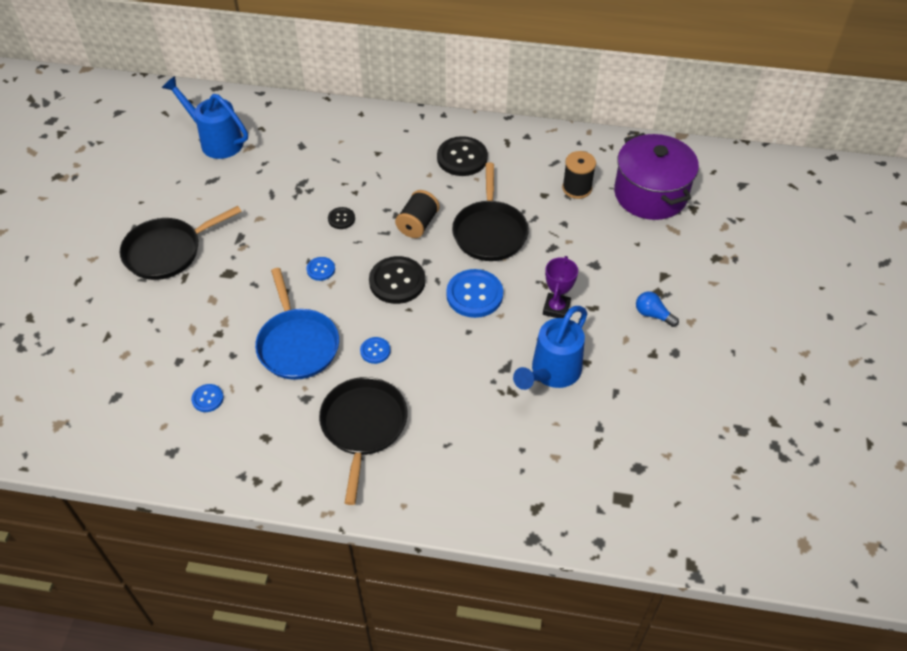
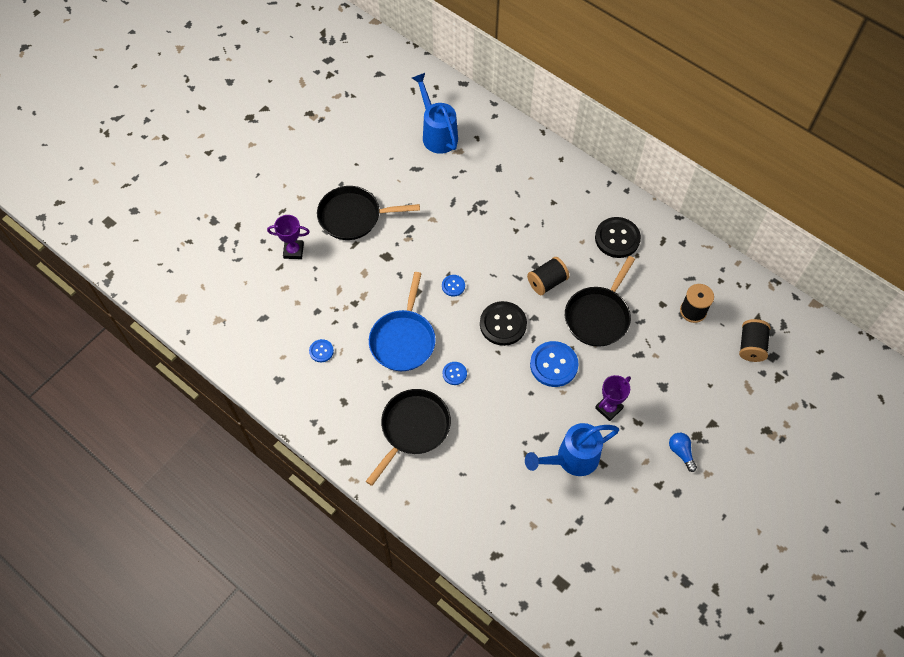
camera: 30 degrees right, 10 degrees up
(114, 313) = (293, 251): none -> purple trophy
(341, 219) = (492, 249): black button -> none
(650, 194) = (751, 346): purple pot -> black spool

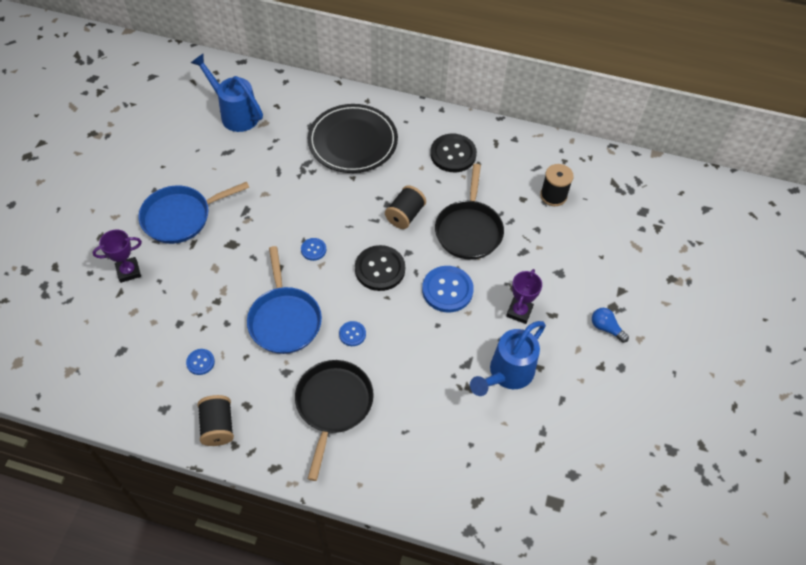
camera: 25 degrees left, 5 degrees down
(353, 216) = (180, 217): black pan -> blue pan
(530, 195) = (353, 141): none -> black plate
(751, 346) = (620, 209): black spool -> black spool (218, 426)

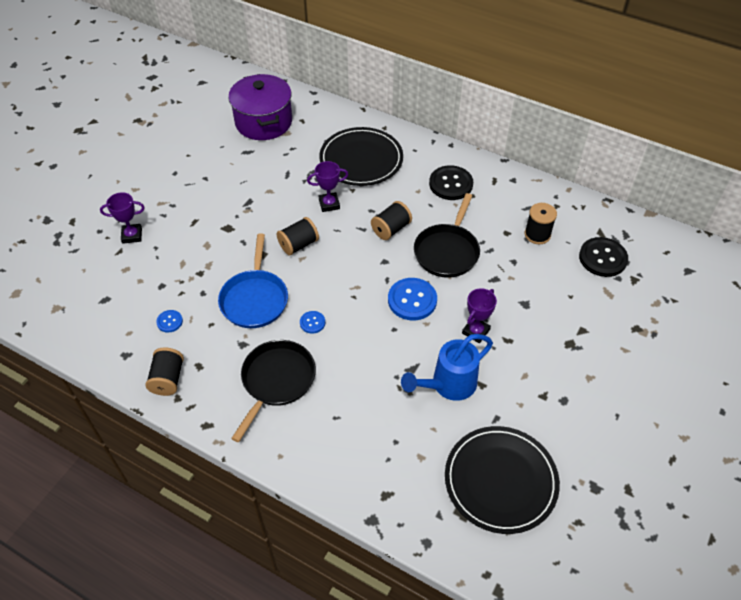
camera: 15 degrees right, 5 degrees down
(180, 217) = (190, 198): blue pan -> none
(235, 114) = (263, 122): blue watering can -> purple pot
(313, 250) = (298, 244): blue button -> black spool
(333, 198) = (329, 204): none -> purple trophy
(380, 269) = (354, 271): black button -> black button (602, 258)
(582, 463) = (500, 481): none -> black plate
(606, 328) = (558, 361): blue light bulb -> none

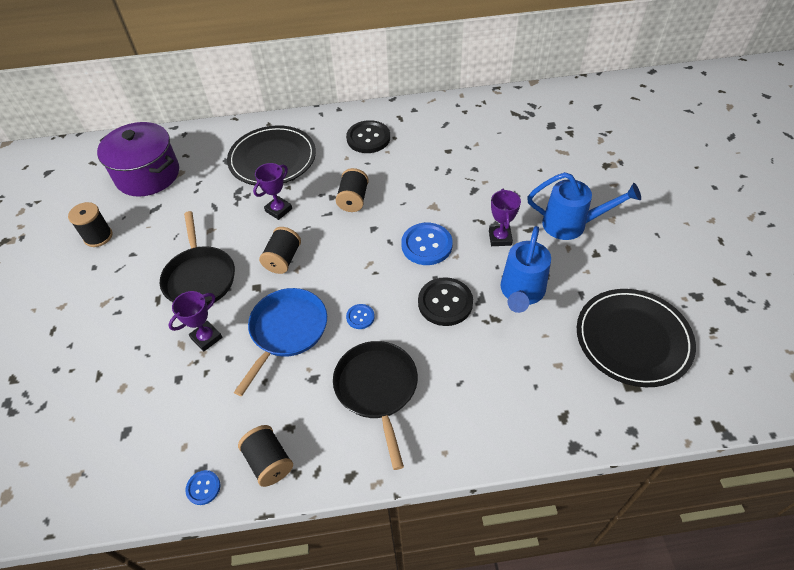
camera: 35 degrees left, 0 degrees up
(132, 235) = (99, 351): purple trophy -> purple trophy (206, 338)
(169, 321) = (219, 406): blue button -> blue button (203, 488)
(255, 299) = (286, 331): blue pan -> blue pan turned 120 degrees counterclockwise
(447, 251) = (417, 190): black pan -> black pan (200, 277)
(537, 234) = (472, 139): black spool -> black spool (98, 236)
(548, 359) = (571, 225): none -> blue watering can
(602, 258) = (534, 130): black button -> black button (445, 303)

